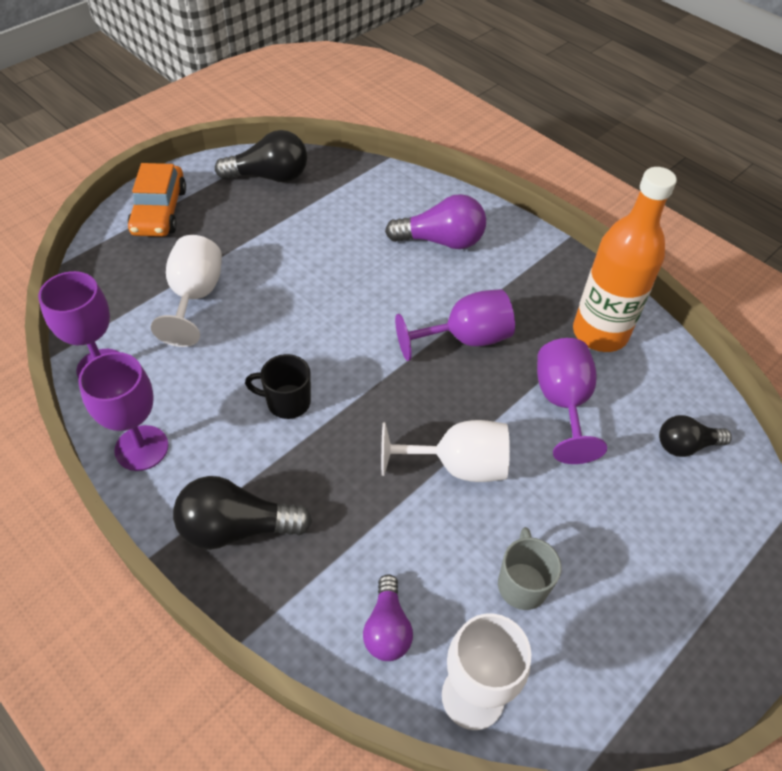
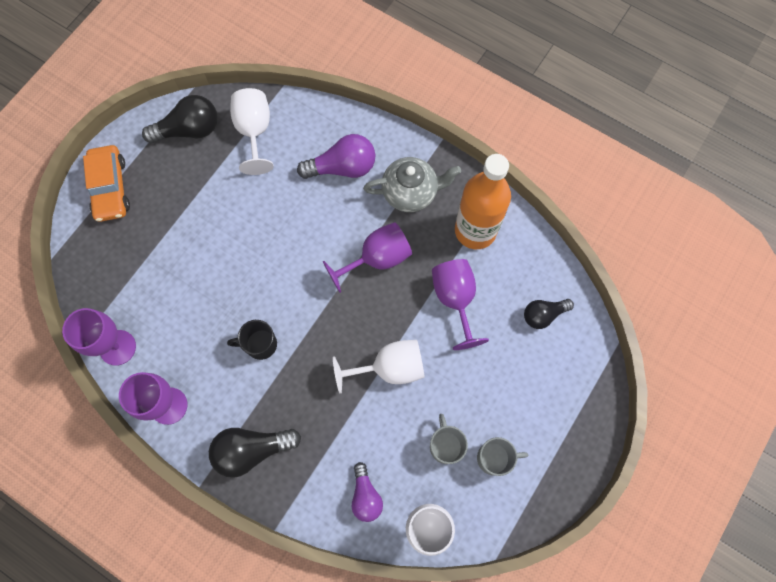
camera: 10 degrees left, 20 degrees up
(194, 297) = (165, 267): white goblet -> white goblet (254, 132)
(521, 279) = (410, 192): none -> grey teapot
(595, 619) = (494, 458): none -> grey mug

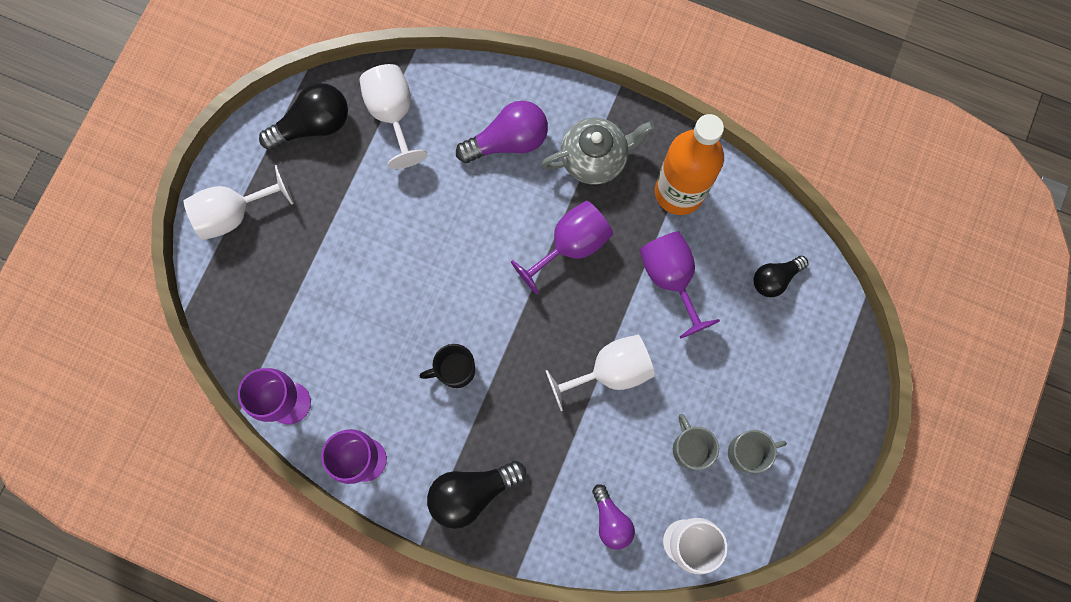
camera: 10 degrees left, 5 degrees up
(110, 188) = (234, 213): orange car -> white goblet

